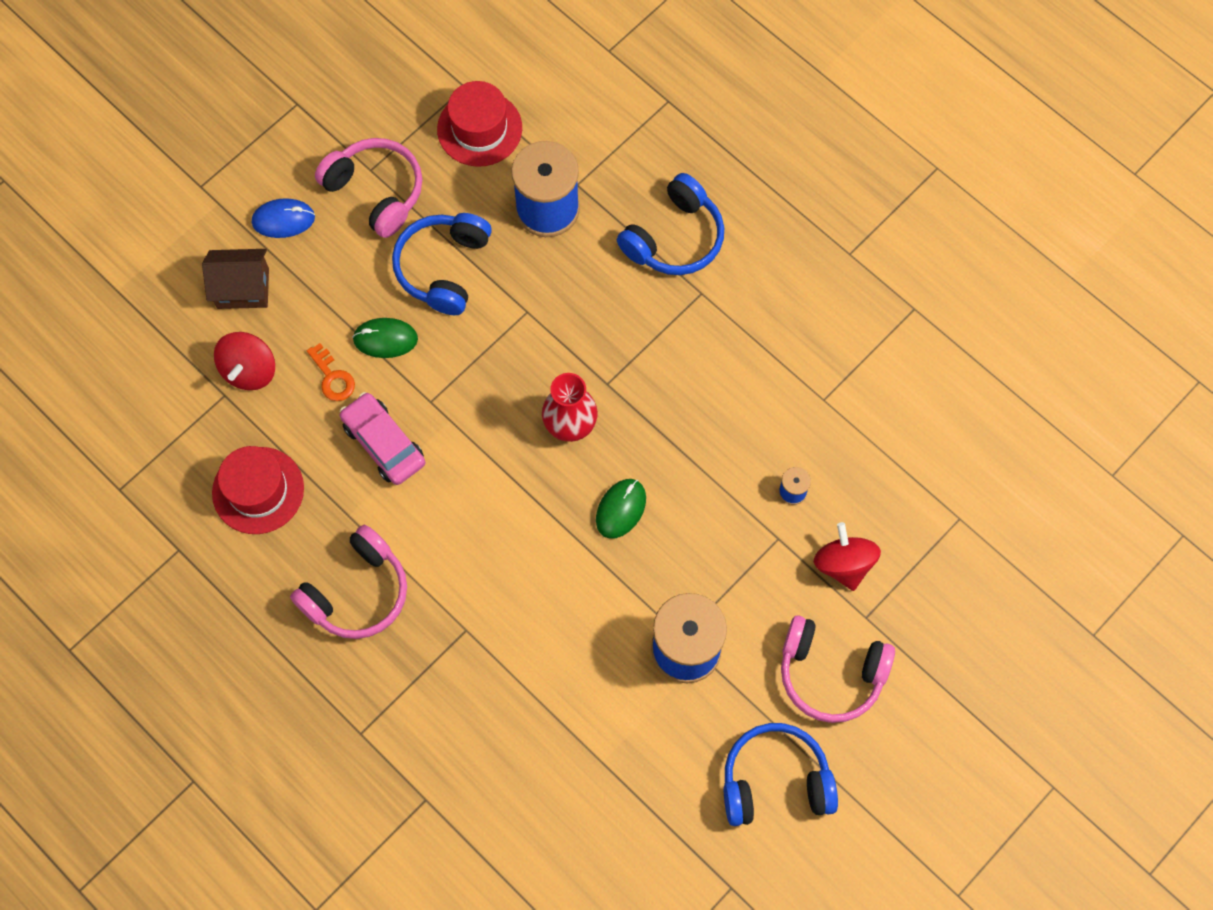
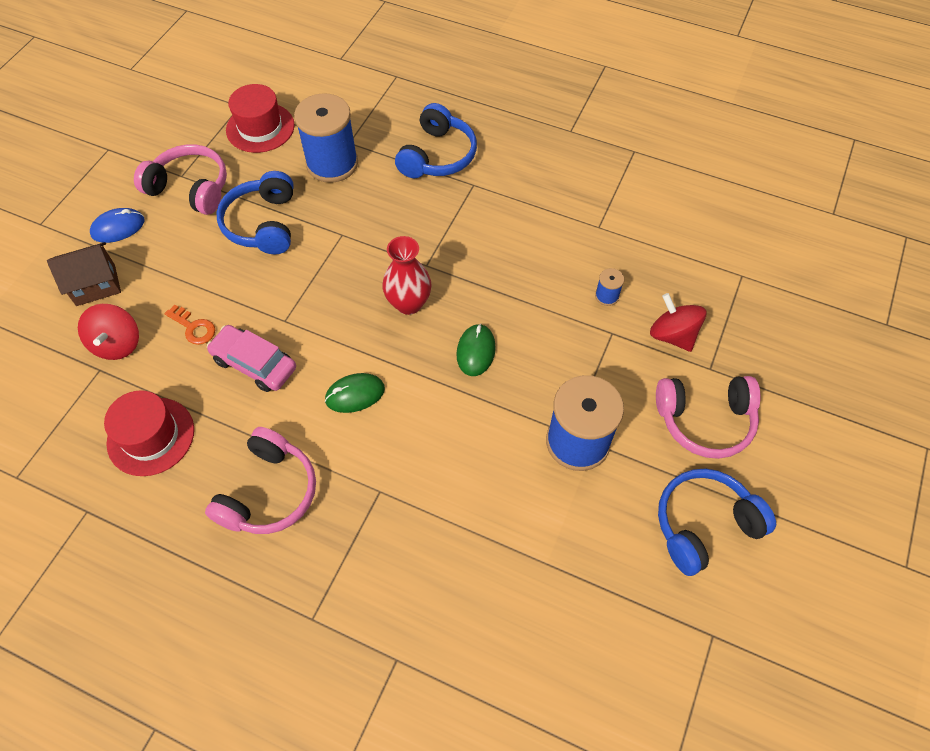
camera: 20 degrees left, 10 degrees down
(385, 339) = (231, 286): green mouse -> green mouse (355, 394)

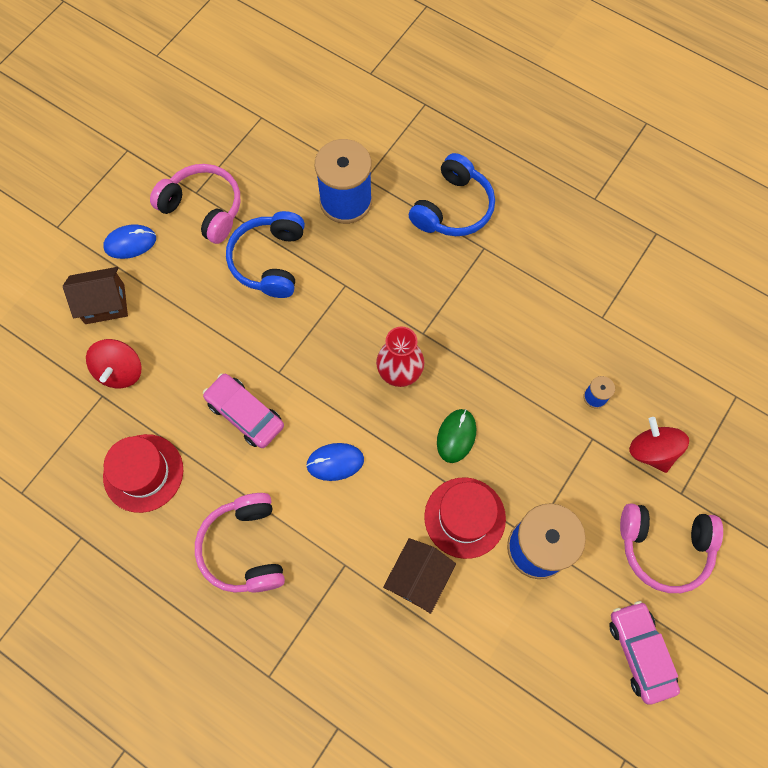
camera: 10 degrees right, 10 degrees up
(194, 327) = (192, 365): orange key -> none
(260, 128) = (279, 147): red hat -> red hat (464, 517)
(269, 492) = (244, 548): pink headphones -> pink headphones turned 135 degrees clockwise
(355, 394) = (335, 462): green mouse -> blue mouse
(460, 491) = (418, 578): none -> brown house
(704, 524) = (640, 652): blue headphones -> pink car

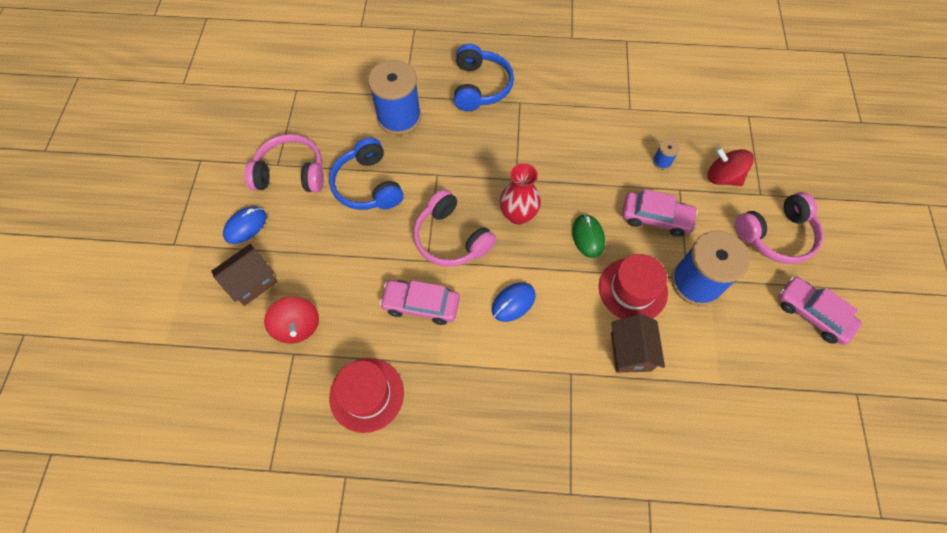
camera: 30 degrees left, 5 degrees down
(244, 548) = (486, 406): pink headphones -> pink headphones (451, 238)
(543, 455) = (656, 218): none -> pink car

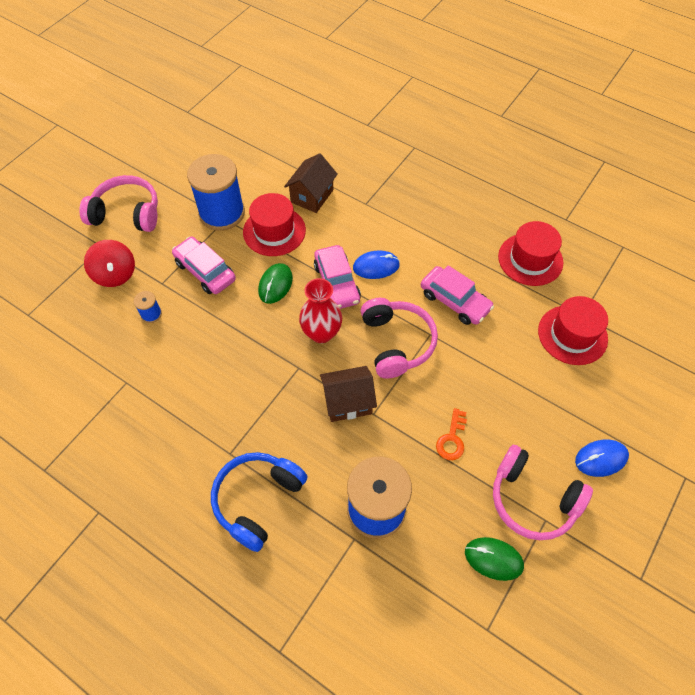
camera: 150 degrees left, 5 degrees down
(252, 282) = (606, 395): brown house -> brown house (348, 402)
(297, 326) = (572, 335): red spinning top -> red hat
(306, 126) = (493, 559): none -> green mouse
(368, 185) = (452, 439): blue headphones -> orange key
(812, 313) = (162, 158): pink car -> pink car (337, 283)

